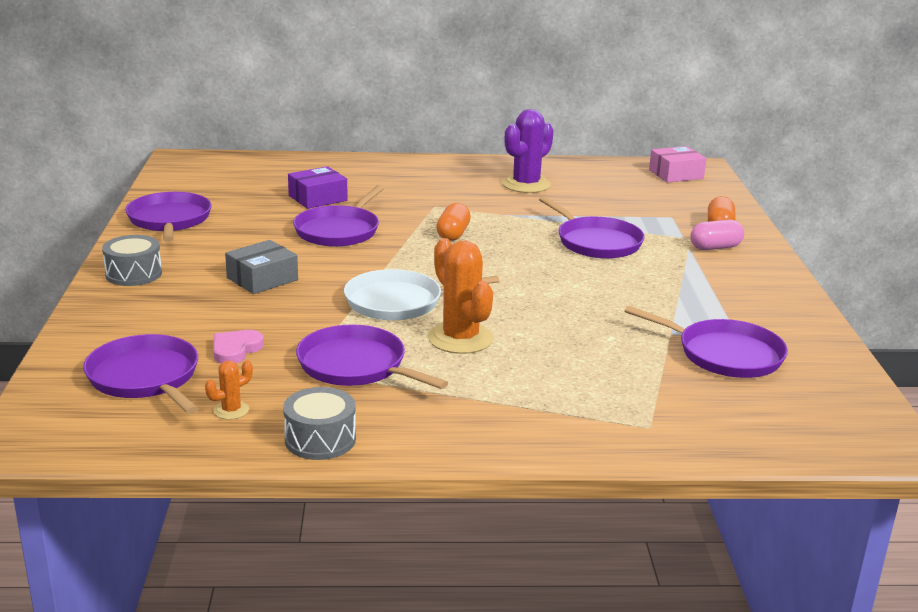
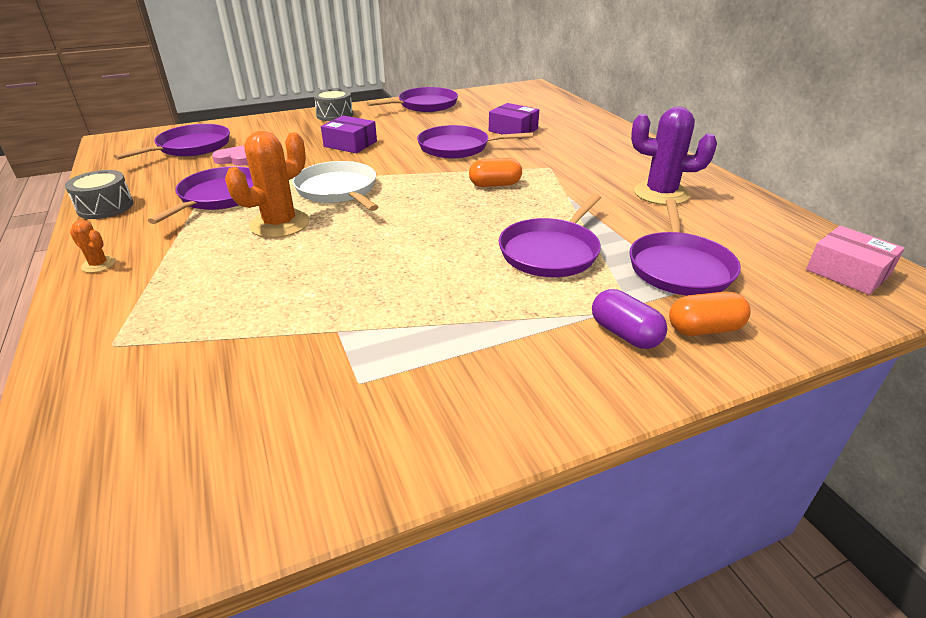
camera: 70 degrees right, 10 degrees up
(231, 410) = (148, 175): orange cactus -> orange cactus (98, 265)
(262, 279) = (350, 144): grey box -> purple box
(715, 247) = (625, 334): pink capsule -> purple capsule
(724, 354) = (295, 378): purple pan -> purple pan (679, 267)

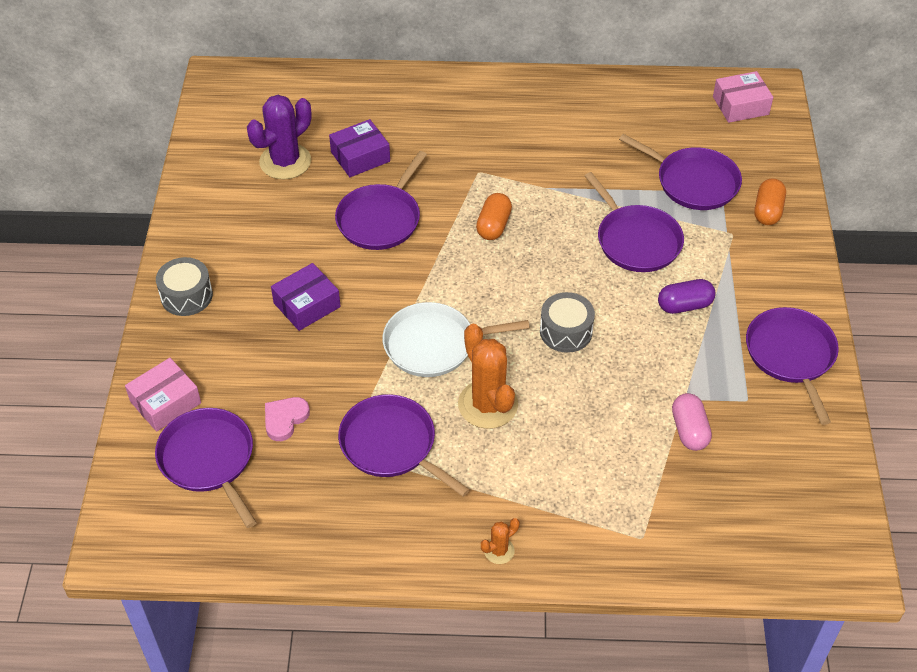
camera: 65 degrees left, 15 degrees up
(105, 207) = (359, 549): grey drum -> grey drum (566, 331)
(239, 128) = (165, 402): none -> pink box
(288, 345) = (689, 430): none -> pink capsule
(425, 105) = (214, 200): purple pan -> purple pan (791, 355)
(625, 334) = (755, 250): purple capsule -> purple capsule (684, 305)
(661, 194) = (577, 129): purple cactus -> purple cactus (285, 161)

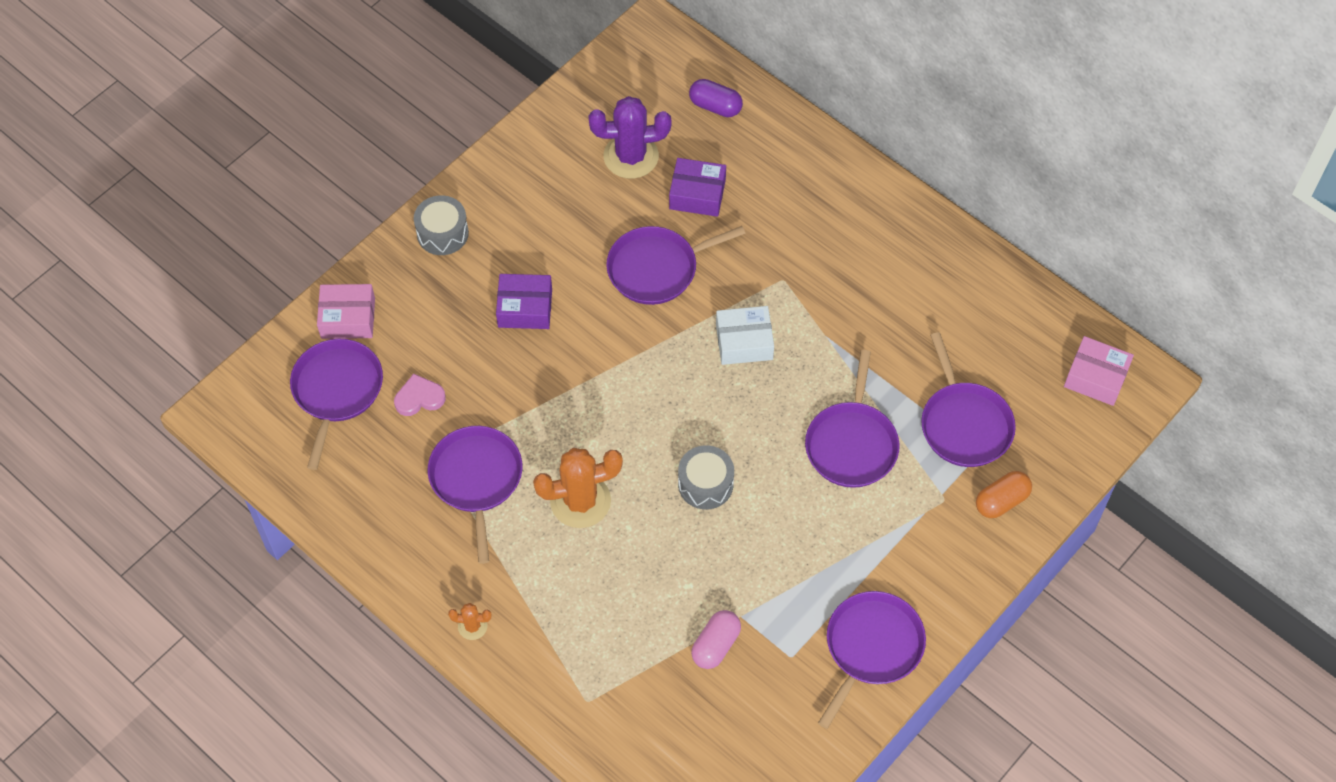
camera: 40 degrees right, 10 degrees up
(434, 345) = (590, 417): white pan -> none
(487, 404) = (580, 501): orange cactus -> orange cactus turned 60 degrees clockwise
(493, 226) = (744, 342): orange capsule -> white box
(684, 305) = (829, 534): purple capsule -> purple capsule (715, 106)

